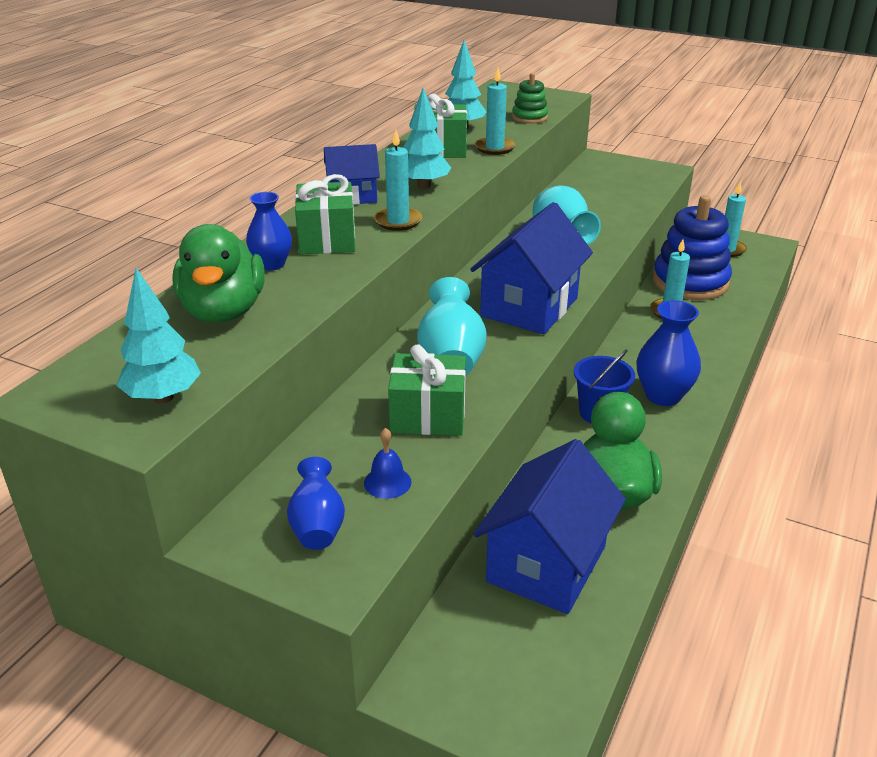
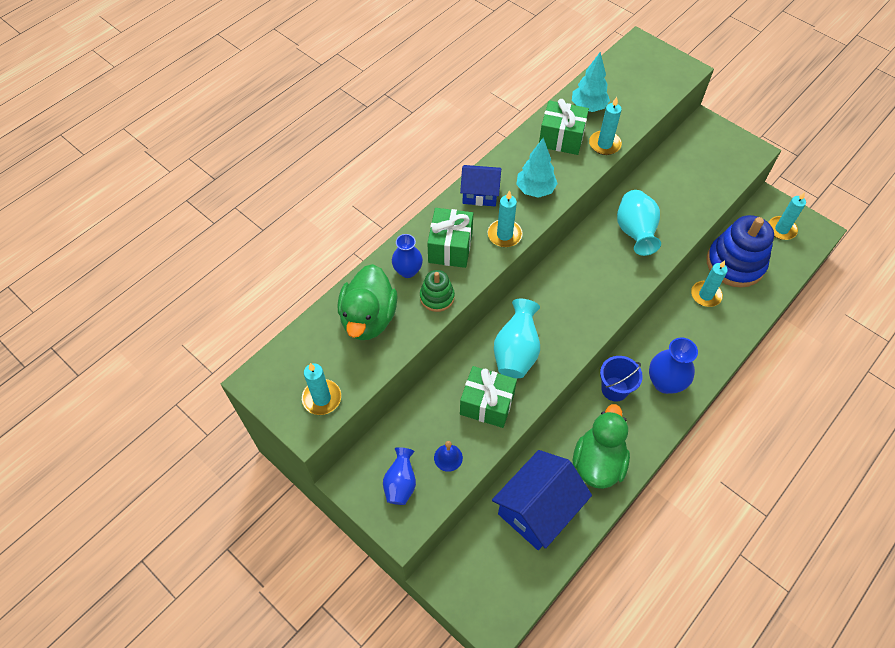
camera: 15 degrees right, 25 degrees up
(163, 397) = (322, 398): turquoise tree -> turquoise candle
(529, 117) = (647, 100): green stacking toy -> green stacking toy (437, 297)
(529, 307) = (586, 308): blue house -> none

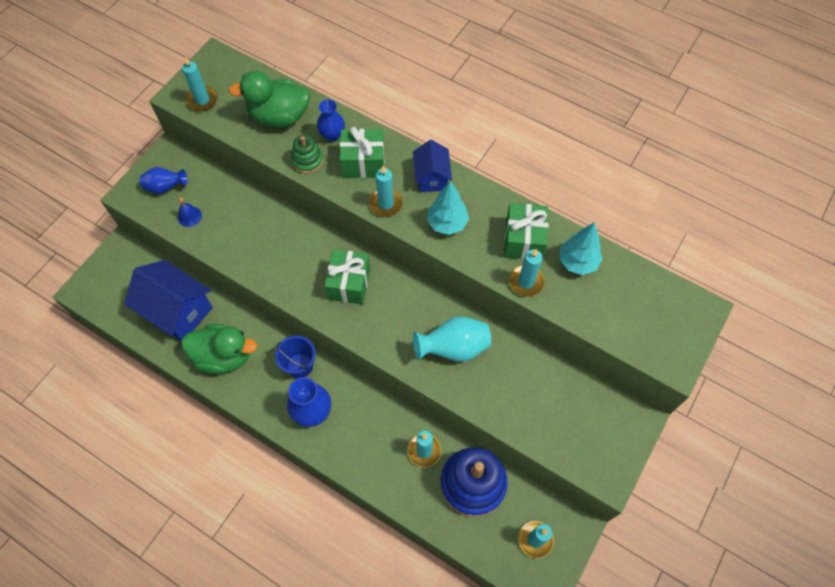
camera: 80 degrees right, 5 degrees up
(487, 404) = (240, 238): green gift -> green gift (349, 283)
(516, 352) = (295, 254): turquoise vase -> none

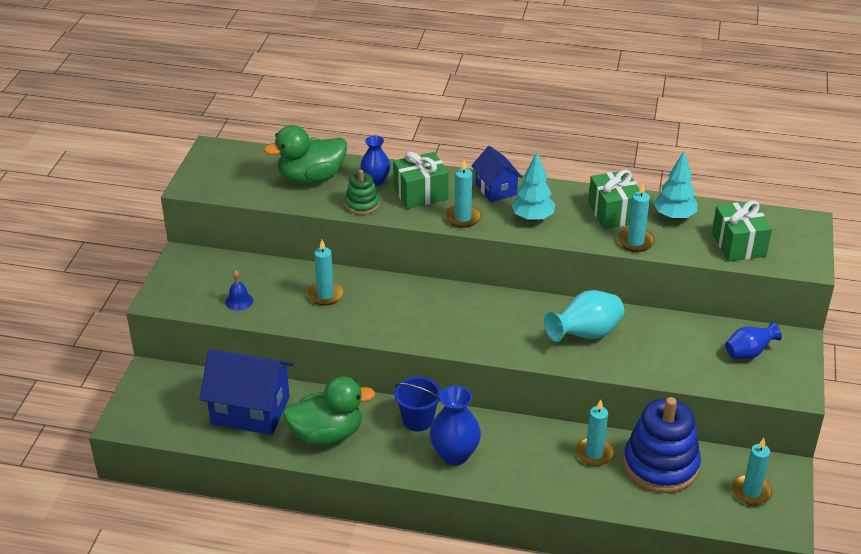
camera: 20 degrees left, 25 degrees down
(166, 187) = (197, 284): blue vase -> blue vase (748, 353)
(202, 100) = (220, 183): turquoise candle -> turquoise candle (325, 295)
(349, 283) = (447, 312): green gift -> green gift (738, 245)

